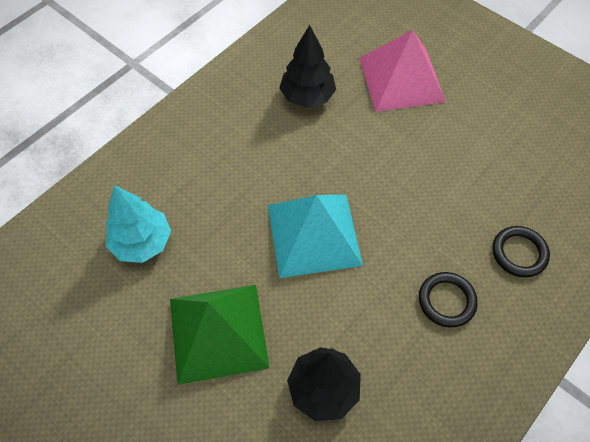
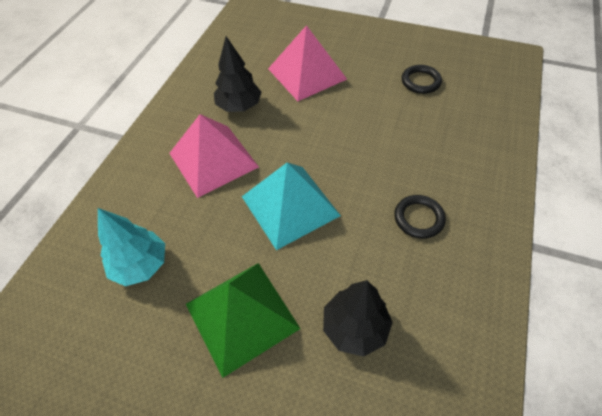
camera: 20 degrees left, 5 degrees down
(254, 152) = (213, 160): none -> pink pyramid
(519, 253) = (453, 164): black ring -> black ring (420, 81)

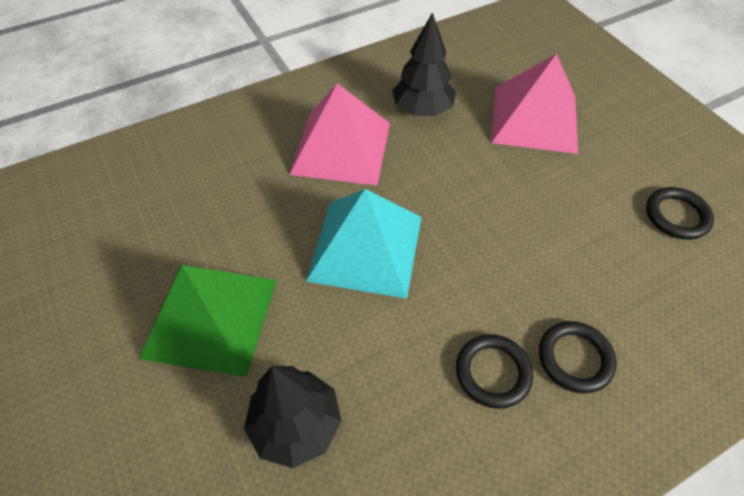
camera: 40 degrees right, 0 degrees up
(141, 265) = (182, 201): turquoise tree -> none
(445, 182) = (575, 358): none -> black ring

